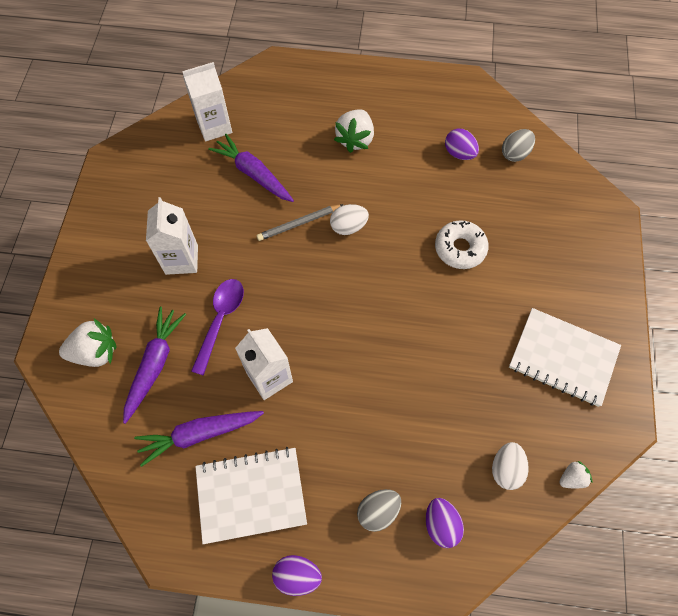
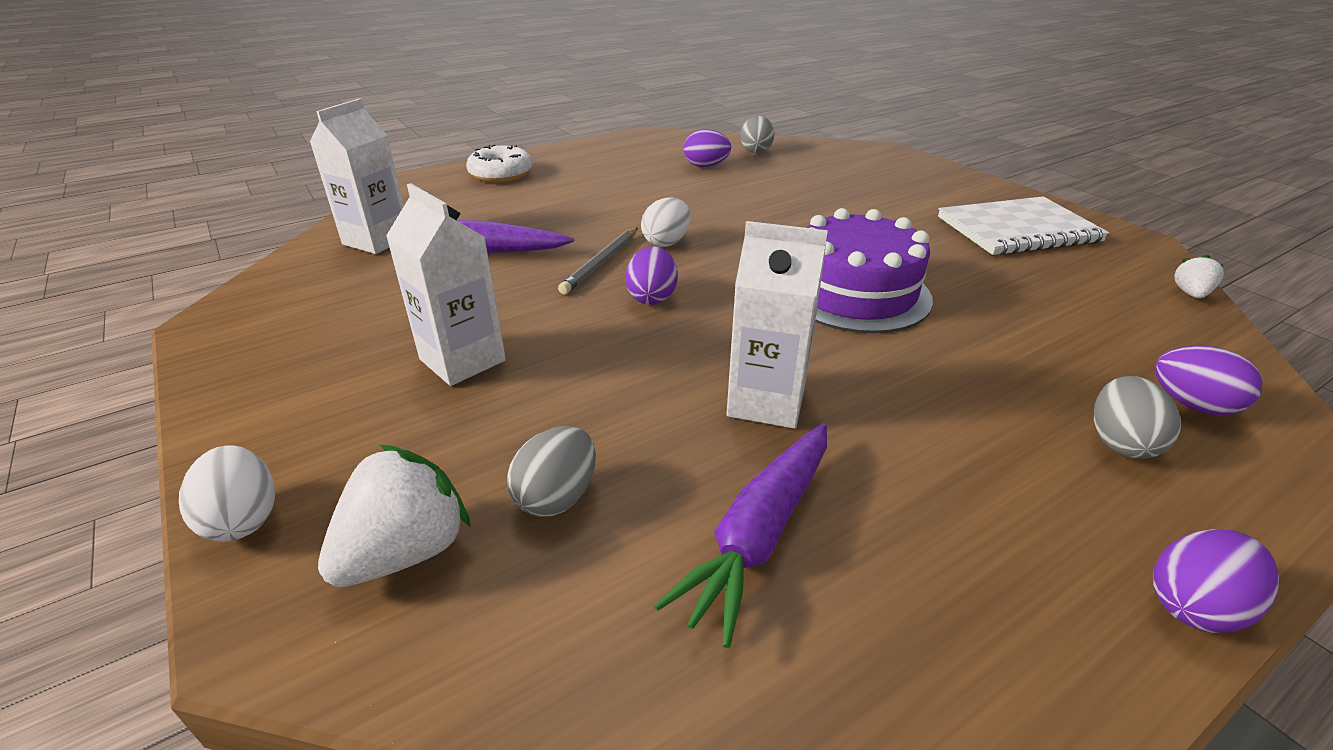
camera: 40 degrees left, 30 degrees down
(154, 365) = (557, 497): purple carrot -> grey egg
(220, 321) = (609, 387): purple spoon -> none
(251, 495) = (956, 553): white notebook -> none
(295, 271) = (652, 297): none -> purple egg
(355, 139) = (583, 192): white strawberry -> none
(393, 339) = (854, 293): none -> purple cake
(460, 248) = (806, 211): white donut -> white donut (501, 174)
(506, 469) = (1138, 321): white egg -> white egg (243, 519)

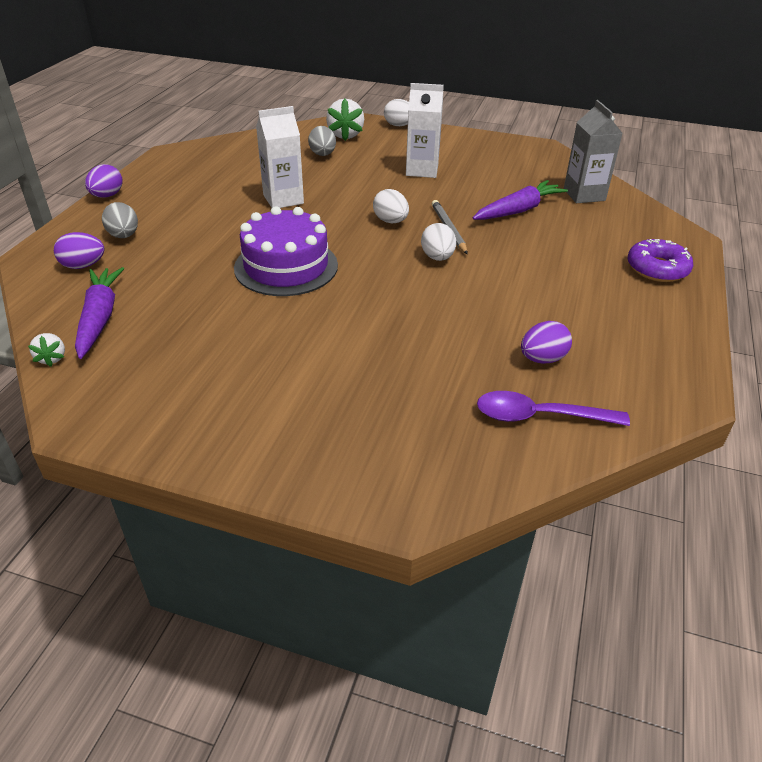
camera: 140 degrees right, 5 degrees up
(377, 240) = (584, 195): white carton -> grey carton
(501, 174) = (657, 269): white donut -> purple donut
(652, 297) = (390, 221): purple egg -> white egg
(756, 151) = (540, 416): grey egg -> purple spoon
(759, 534) = (251, 168): purple carrot -> purple carrot (99, 318)
(1017, 230) = (194, 386): white notebook -> none

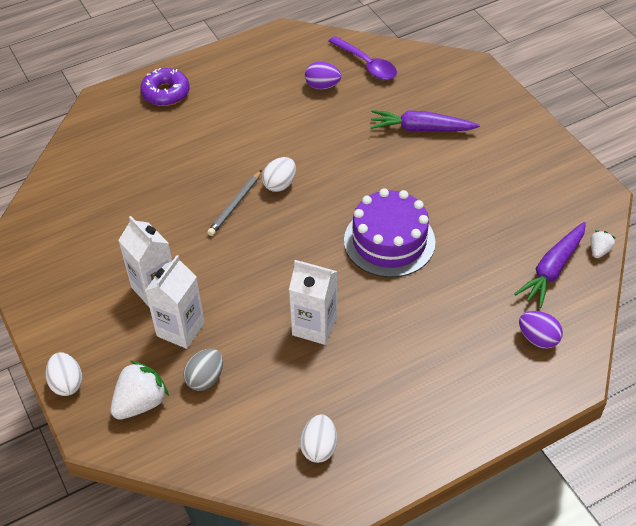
camera: 135 degrees left, 10 degrees up
(107, 196) = (465, 443): purple egg -> none
(124, 236) = (485, 361): grey egg -> none
(372, 163) = (180, 329): none -> white carton
(390, 221) = (264, 240): white egg -> white egg (319, 447)
(518, 210) = (160, 191): purple carrot -> purple carrot (421, 129)
(584, 195) = (88, 174): grey carton -> none

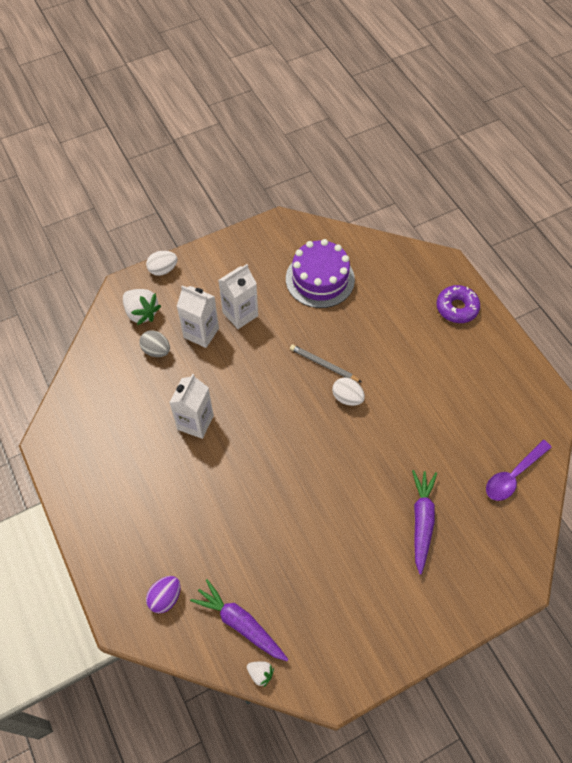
camera: 90 degrees right, 10 degrees up
(319, 447) = (89, 423): white egg -> none
(322, 86) = (477, 434): purple egg -> none
(389, 241) = (280, 483): purple cake -> purple cake (320, 279)

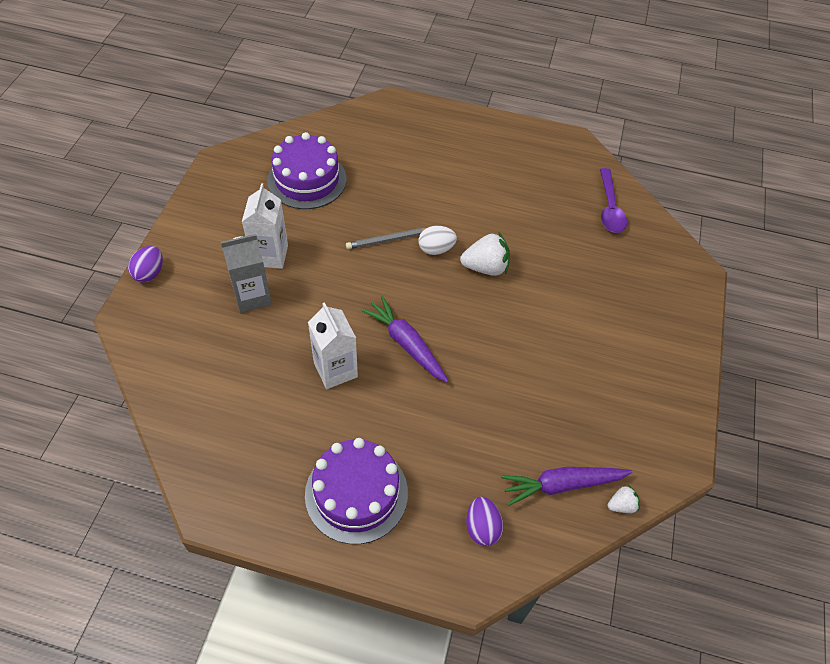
camera: 50 degrees left, 5 degrees down
(124, 507) = (356, 493): none -> purple cake
(141, 313) = (172, 324): white strawberry -> white strawberry (485, 267)
(156, 350) = (226, 343): grey egg -> none
(163, 270) = (149, 273): white egg -> purple egg
(201, 333) = (252, 296): white carton -> grey carton
(421, 521) = (592, 289): purple carrot -> purple carrot (406, 344)
(457, 308) = (438, 126): purple donut -> none

